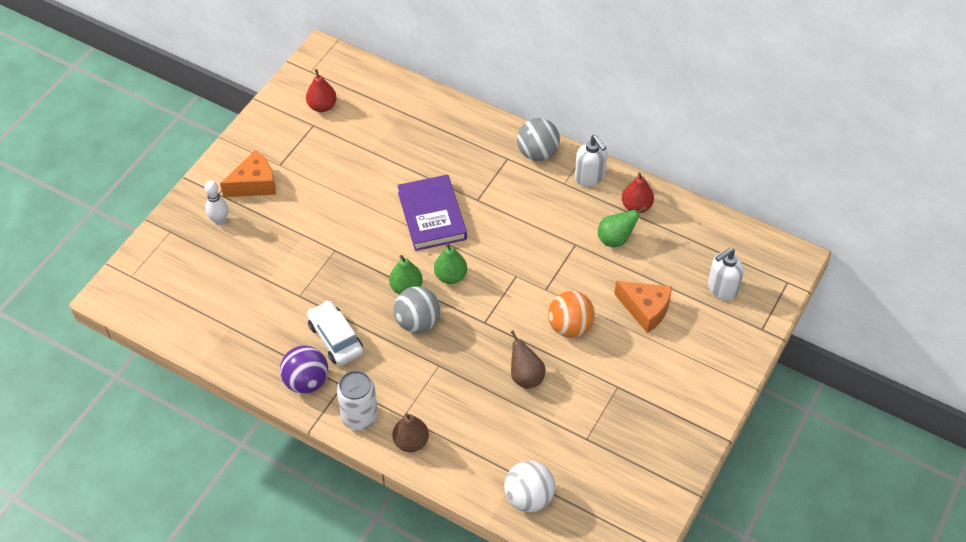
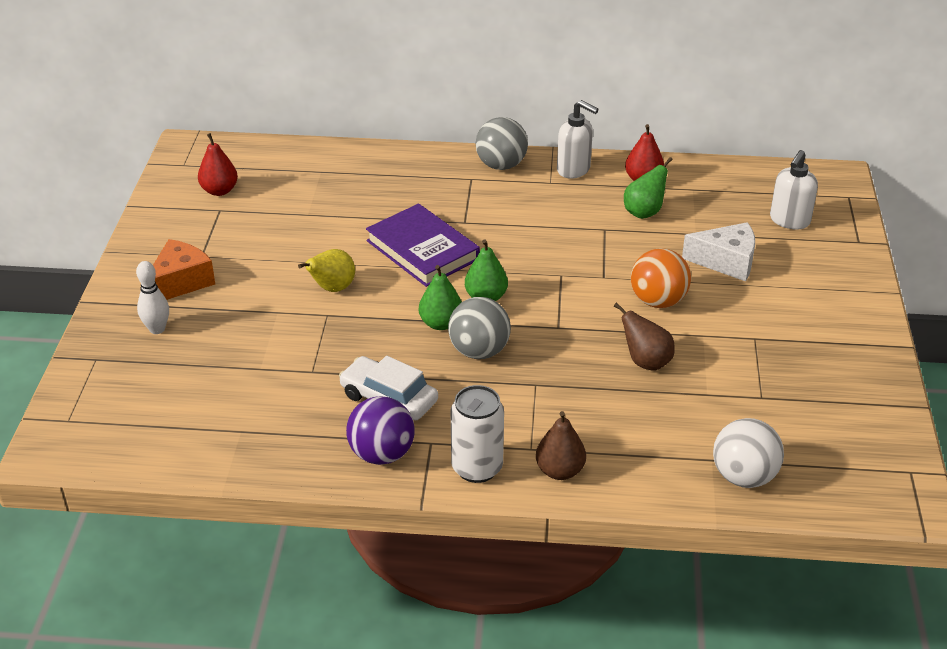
camera: 25 degrees left, 15 degrees down
(350, 228) = (332, 288): none -> yellow pear
(645, 309) = (726, 262): orange cheese -> white cheese

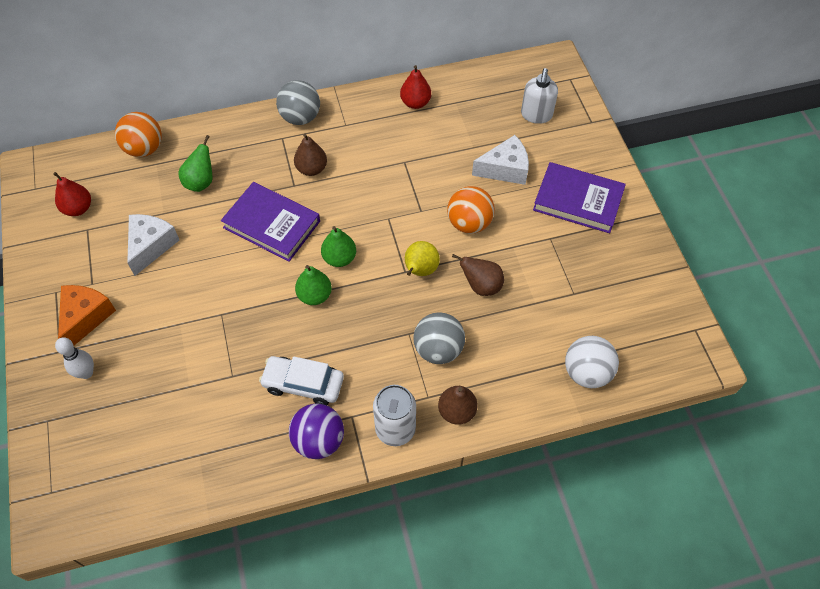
camera: 20 degrees left, 20 degrees up
(280, 239) = (151, 246): none -> white cheese
(315, 156) = (144, 149): none -> orange ball
(332, 288) = (214, 286): yellow pear -> yellow pear (420, 270)
(479, 351) = (354, 314): grey ball -> grey ball (438, 349)
(492, 212) = (311, 169): none -> brown pear
(574, 170) = (359, 107): white soap dispenser -> none
(644, 212) = (428, 136): green pear -> green pear (201, 182)
(807, 311) = (578, 201): none -> purple book

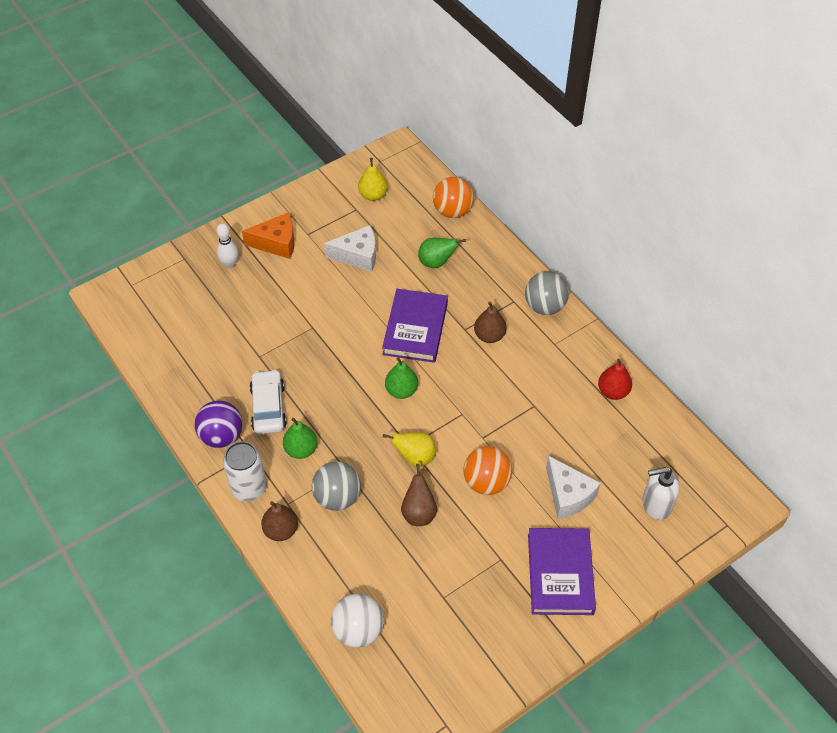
camera: 70 degrees right, 5 degrees down
(78, 208) = (373, 195): red pear -> yellow pear
(314, 295) = (356, 385): green pear -> green pear (301, 449)

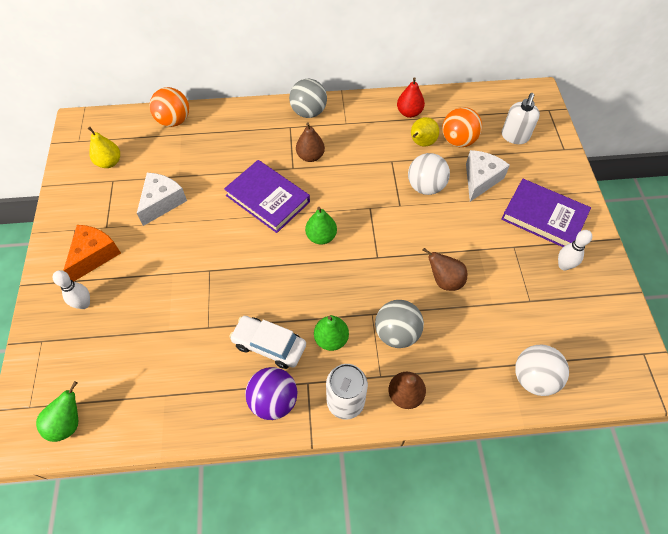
camera: 60 degrees left, 5 degrees up
(415, 457) = (391, 258): yellow pear -> yellow pear (421, 143)
(436, 262) = (215, 154): green pear -> green pear (68, 423)
(486, 482) = (441, 222): orange ball -> orange ball (458, 141)
(507, 614) = (563, 265): none -> white bowling pin
(522, 449) = (425, 186): none -> white ball
(568, 495) = (480, 179): white cheese -> white cheese turned 60 degrees counterclockwise

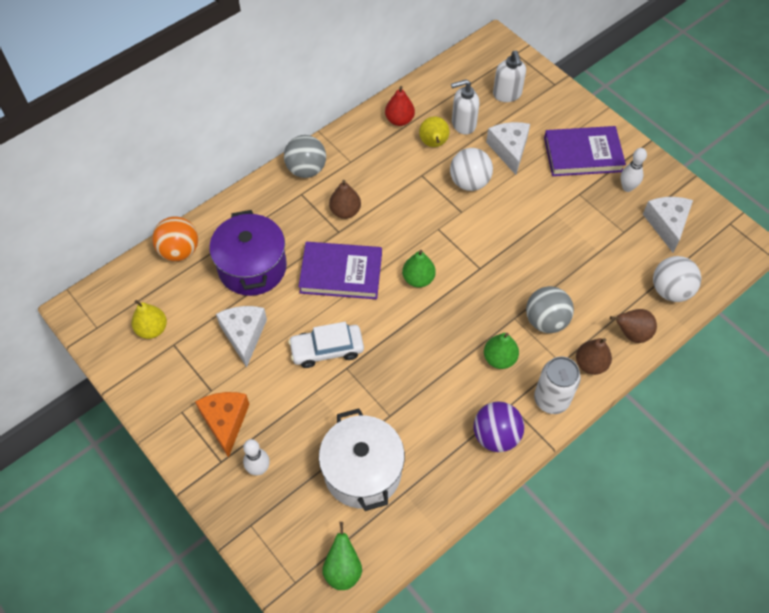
camera: 35 degrees left, 0 degrees up
(150, 357) = (362, 471): none -> white pot
(210, 159) = (252, 267): none -> purple pot
(269, 345) = (454, 396): white car -> white car (327, 350)
(444, 280) = (548, 255): brown pear -> brown pear (631, 334)
(458, 141) = (463, 124): orange ball -> white soap dispenser
(576, 318) = (667, 225): none -> white cheese

